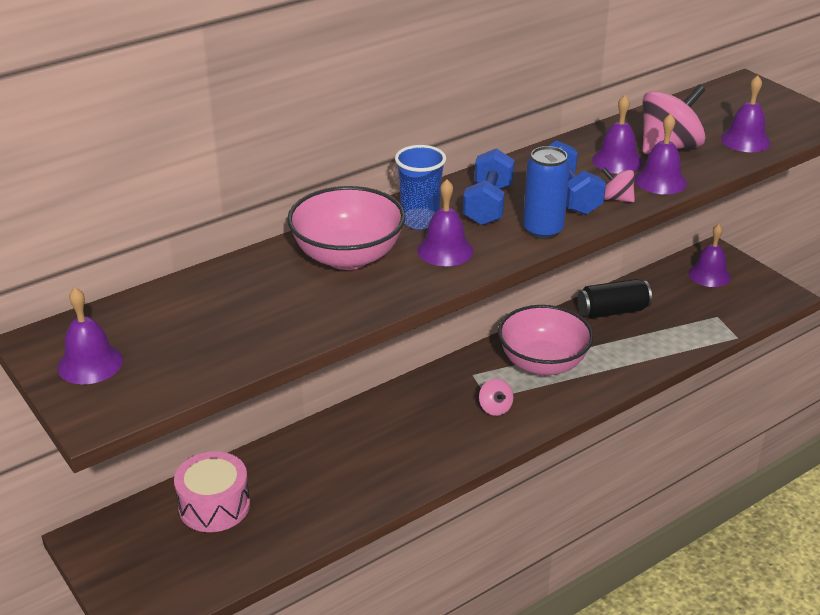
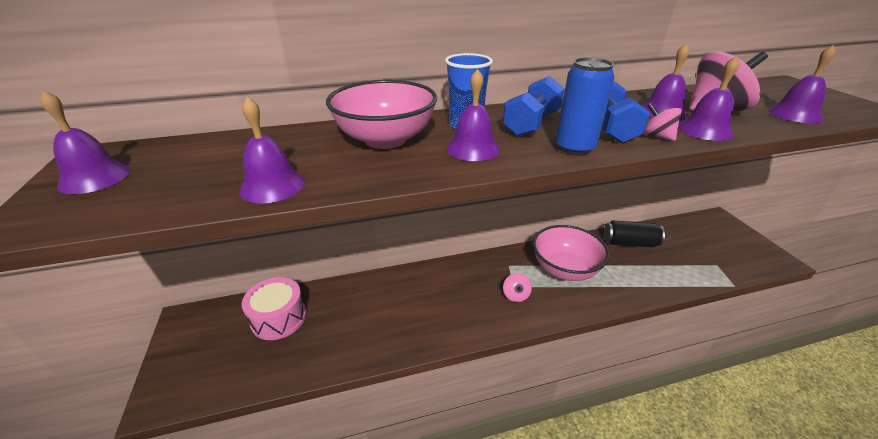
camera: 20 degrees right, 0 degrees up
(709, 275) = (713, 232): purple bell -> purple bell (272, 186)

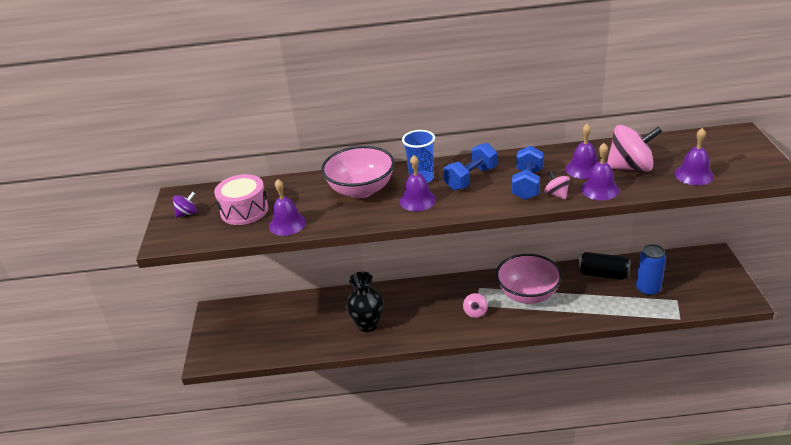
camera: 15 degrees right, 0 degrees up
(95, 178) = (187, 213): purple bell -> purple spinning top
(279, 318) = (283, 315): pink drum -> pink drum (244, 210)
(390, 322) = (368, 325): none -> black vase
(574, 148) = (488, 203): blue can -> blue can (648, 289)

